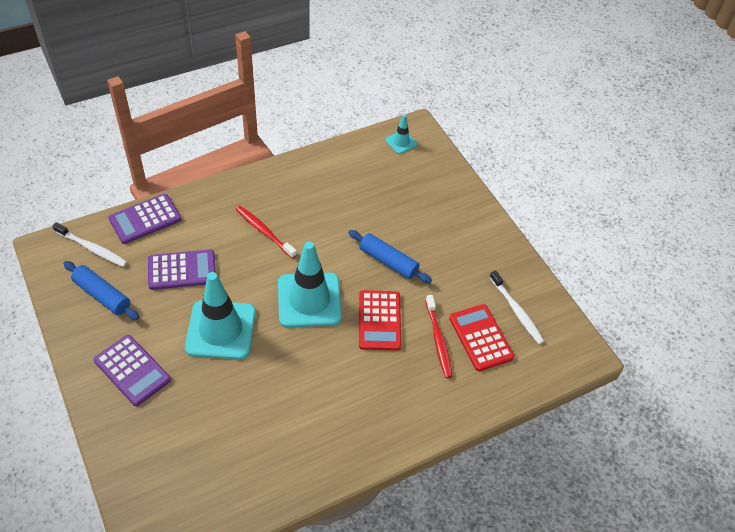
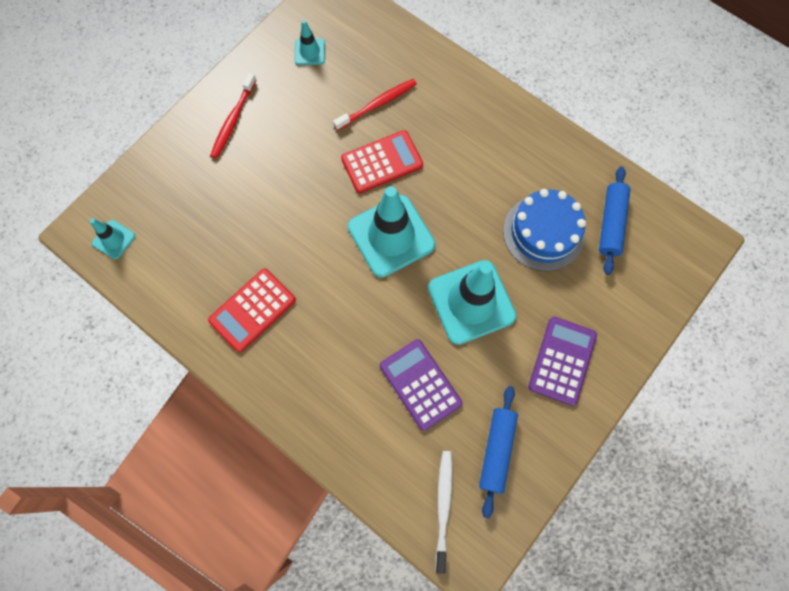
camera: 110 degrees left, 20 degrees up
(145, 219) = (371, 471): purple calculator -> none
(245, 412) = (543, 233): none -> blue cake
(264, 231) = (324, 325): red toothbrush -> red toothbrush (233, 120)
(388, 261) = (304, 183): blue rolling pin -> blue rolling pin (611, 223)
(480, 338) = (356, 71): red calculator -> red calculator (252, 310)
(516, 311) = (309, 52): white toothbrush -> turquoise traffic cone

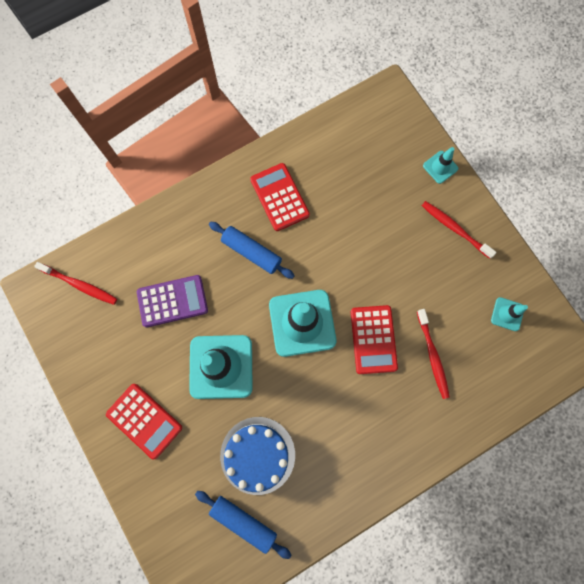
camera: 110 degrees right, 5 degrees up
(114, 239) = (374, 114): turquoise traffic cone -> turquoise traffic cone (440, 167)
(443, 506) = (80, 285): white toothbrush -> red toothbrush
(496, 450) = (100, 339): blue rolling pin -> blue rolling pin (252, 252)
(562, 360) = (144, 420): purple calculator -> red calculator

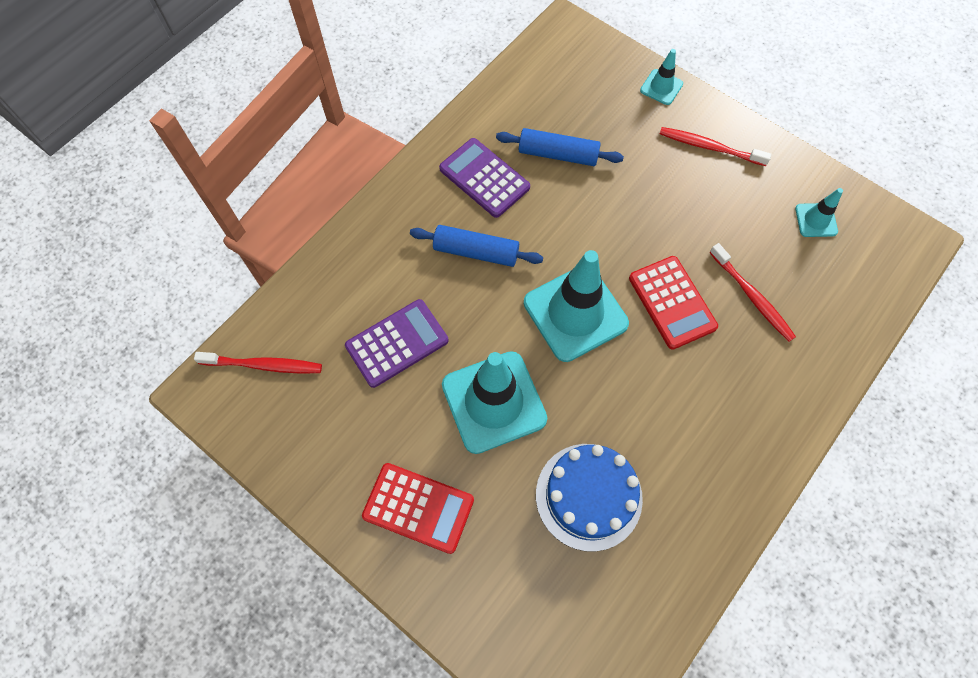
camera: 20 degrees left, 10 degrees down
(243, 521) = (607, 591): blue rolling pin -> blue rolling pin (558, 154)
(279, 197) = (484, 178): red calculator -> purple calculator

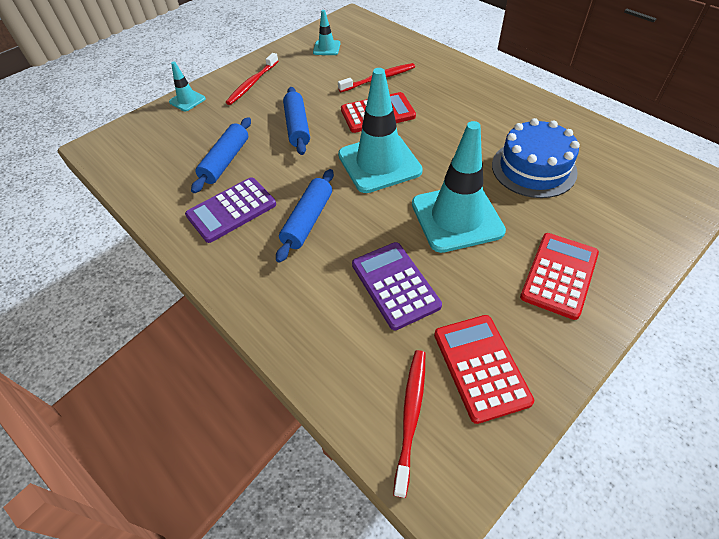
camera: 80 degrees left, 15 degrees down
(309, 423) = (480, 367): none -> red calculator
(629, 214) = (297, 127): none -> blue rolling pin

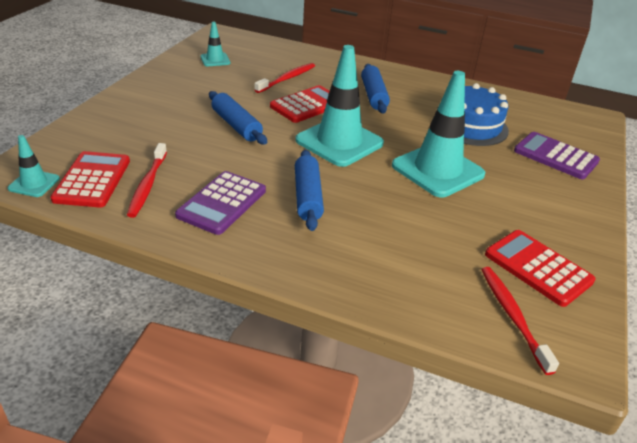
camera: 30 degrees left, 15 degrees down
(187, 100) = (92, 119): turquoise traffic cone -> turquoise traffic cone (34, 183)
(225, 161) = (181, 164): blue rolling pin -> blue rolling pin (373, 95)
(252, 84) = (158, 96): red toothbrush -> red toothbrush (147, 185)
(395, 285) = (425, 228): purple calculator -> purple calculator (555, 156)
(559, 275) = (545, 193): red calculator -> red calculator (92, 180)

